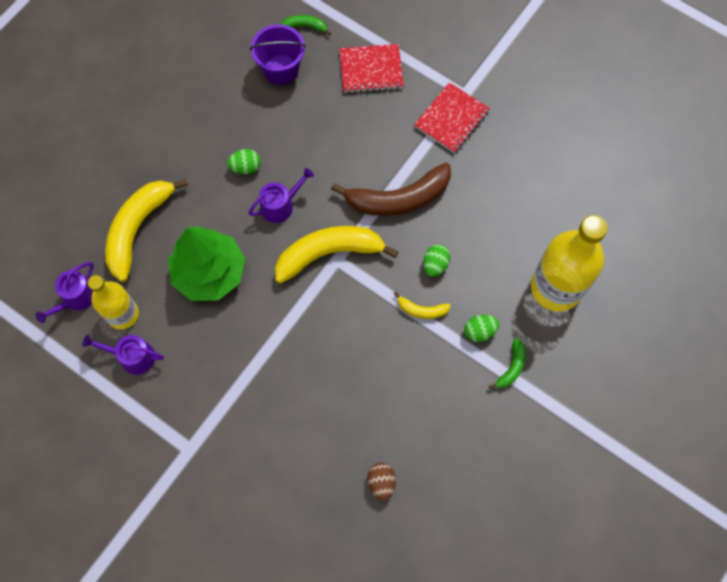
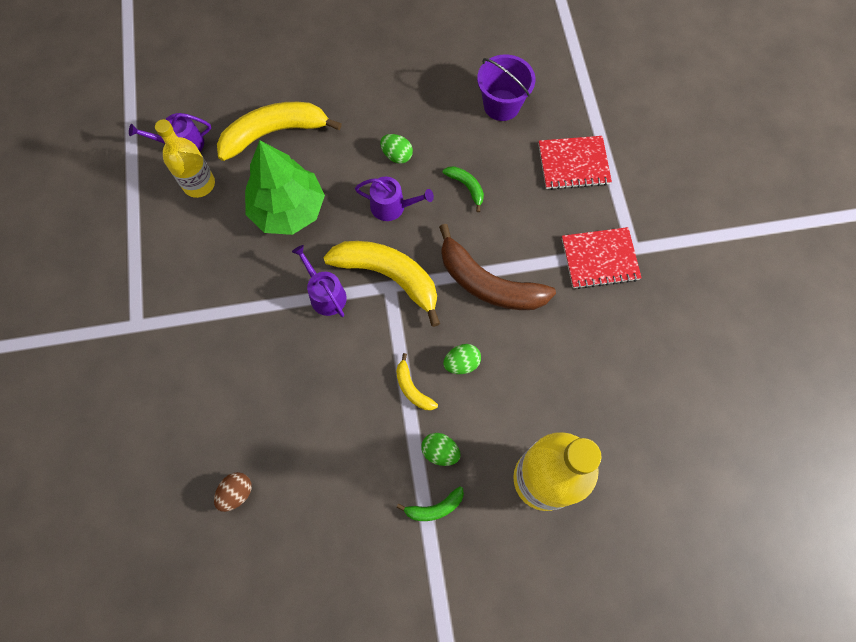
camera: 45 degrees right, 0 degrees up
(133, 357) = (172, 221): purple watering can -> purple watering can (325, 294)
(304, 26) = (555, 88): green banana -> green banana (466, 187)
(371, 70) = (573, 164): red notebook -> red notebook turned 45 degrees counterclockwise

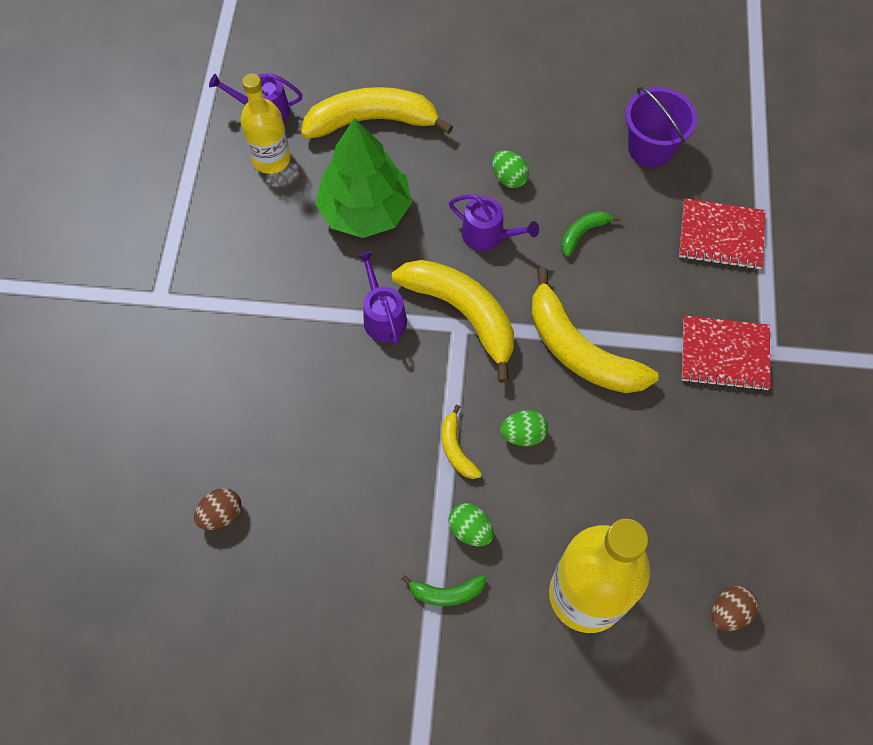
camera: 15 degrees right, 5 degrees down
(466, 187) = (583, 233): green banana -> green banana turned 105 degrees counterclockwise
(487, 283) = (579, 350): brown banana -> yellow banana
(653, 463) = (728, 612): none -> brown egg

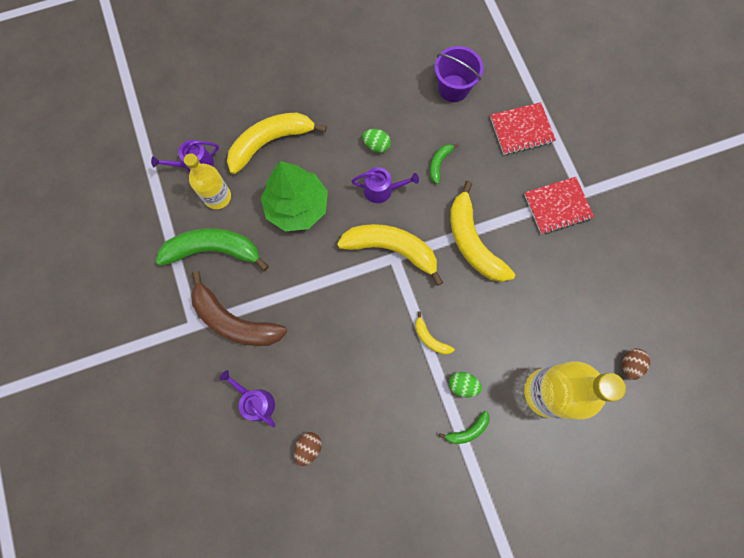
camera: 25 degrees left, 10 degrees up
(211, 315) = (234, 321): none -> brown banana
(232, 220) = (214, 250): none -> green banana
(383, 316) = (343, 273): purple watering can -> purple watering can (256, 401)
(523, 434) = (465, 311): green egg -> none
(579, 350) = (472, 241): yellow banana -> yellow banana turned 45 degrees clockwise

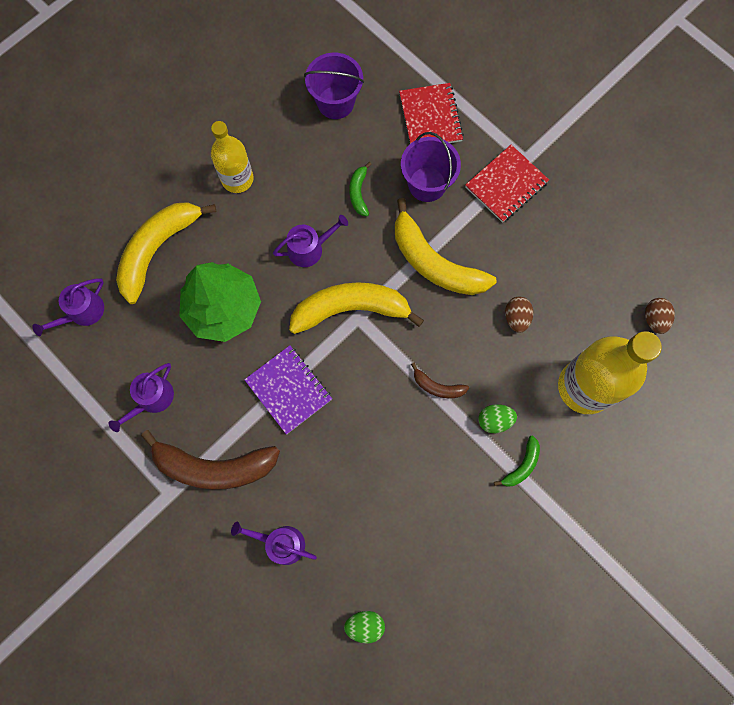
camera: 25 degrees left, 0 degrees up
(214, 250) = (152, 399): green banana -> purple watering can
(217, 197) = (127, 337): yellow bottle -> yellow bottle (237, 179)
(309, 447) = (362, 564): brown egg -> brown egg (516, 318)
(316, 289) = (288, 390): none -> purple notebook
(376, 145) = (280, 202): green egg -> green egg (365, 625)
(430, 338) = (437, 387): yellow banana -> brown banana
(495, 179) = (427, 184): none -> purple bucket
(521, 130) = (430, 117): red notebook -> red notebook turned 60 degrees counterclockwise

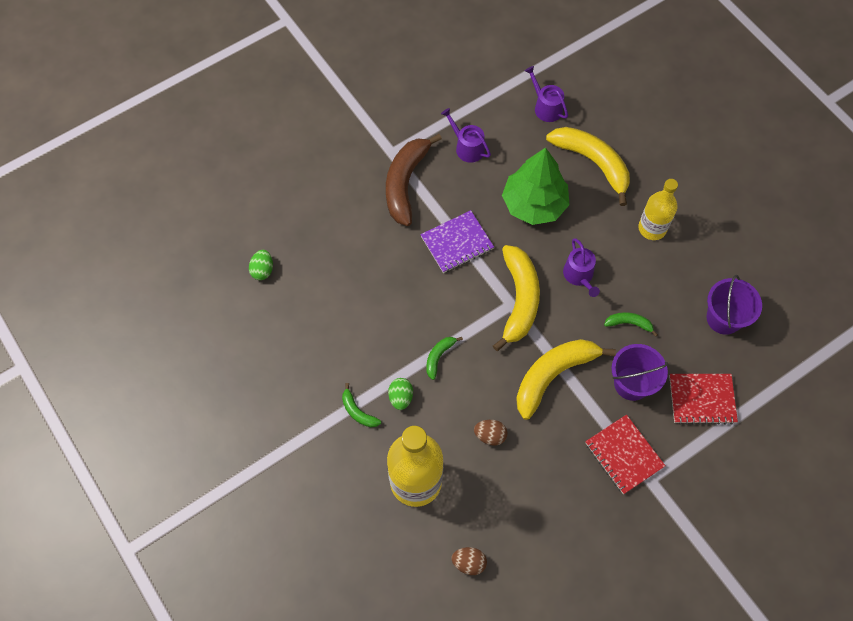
camera: 100 degrees right, 10 degrees down
(280, 543) = (337, 221): purple watering can -> none
(437, 387) = (439, 356): brown banana -> green banana

